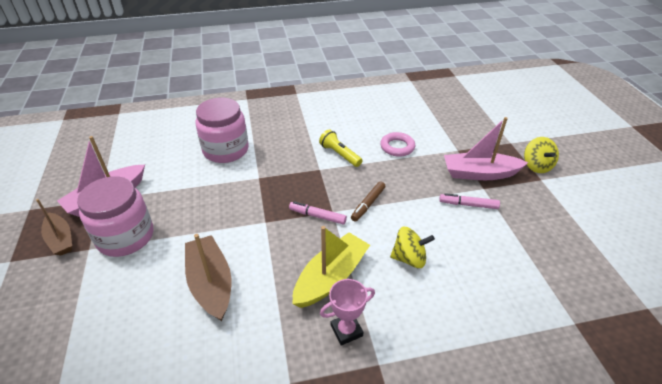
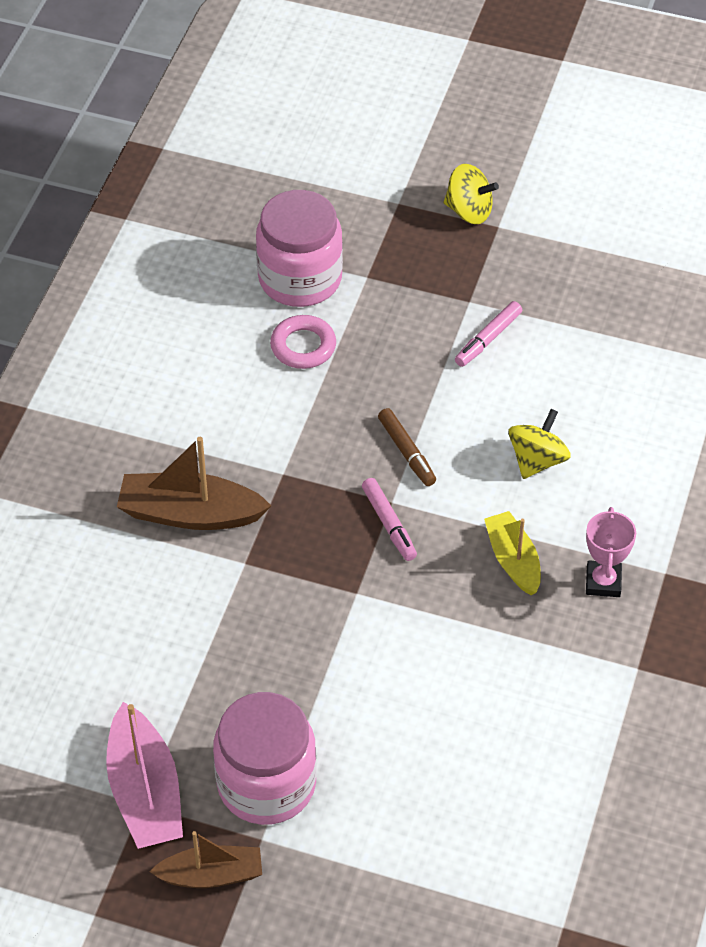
camera: 60 degrees left, 10 degrees up
(211, 283) = (436, 700): brown boat -> brown boat (190, 514)
(226, 150) = (132, 582): pink jar -> pink jar (300, 278)
(317, 216) = (389, 524): pink marker -> pink marker turned 75 degrees counterclockwise
(331, 277) = (513, 560): yellow boat -> yellow boat, size x0.65
(340, 154) = (266, 430): yellow flashlight -> none
(479, 173) = (437, 285): pink boat -> none

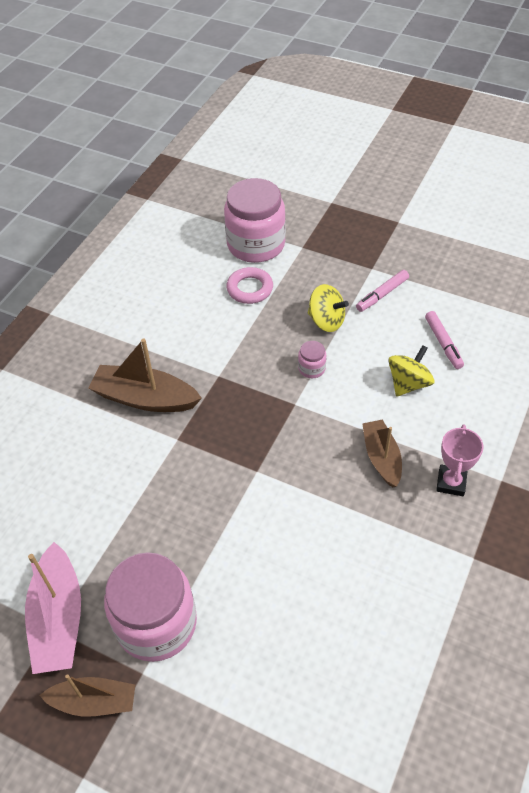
camera: 10 degrees right, 0 degrees up
(389, 524) = (290, 420): pink marker -> pink marker (443, 343)
(406, 452) = (311, 368): brown marker -> pink jar
(469, 211) = (379, 210): yellow spinning top -> yellow spinning top (326, 321)
(513, 560) = (381, 458): yellow boat -> brown boat

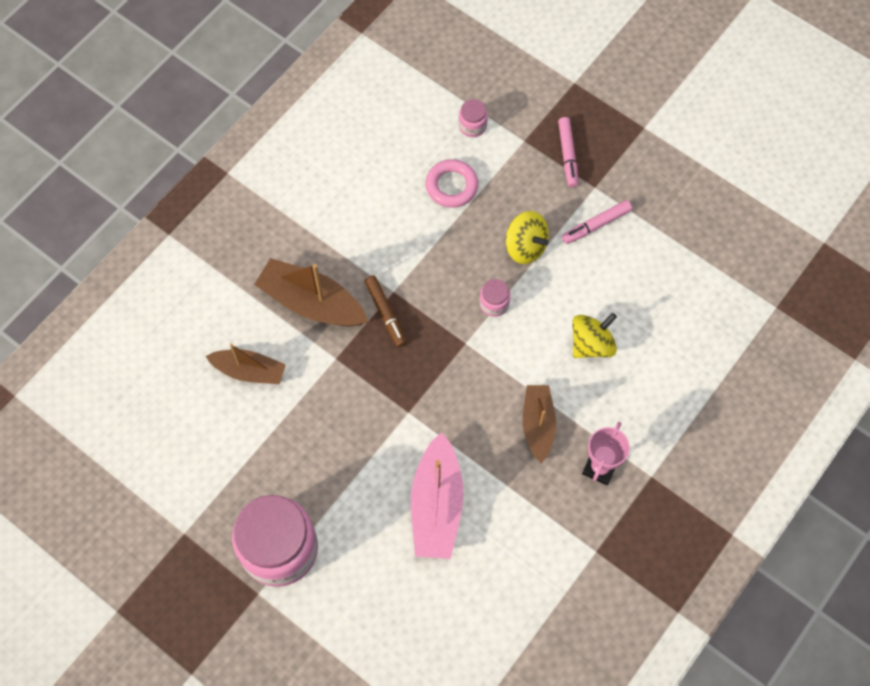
camera: 10 degrees right, 15 degrees up
(58, 618) = (190, 524): pink boat -> pink boat (436, 505)
(94, 701) = (211, 609): brown boat -> brown boat (249, 371)
(215, 394) = (385, 313): none -> brown marker
(256, 244) = (472, 126): pink jar -> pink jar, size x0.41
(443, 343) = (644, 303): pink marker -> pink marker (567, 155)

